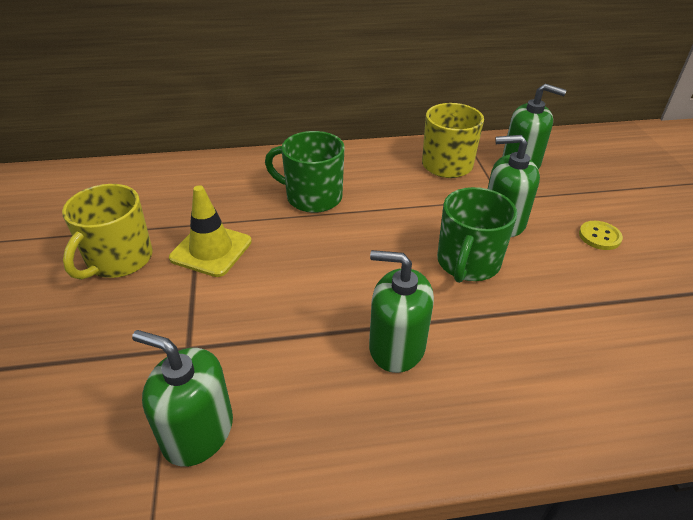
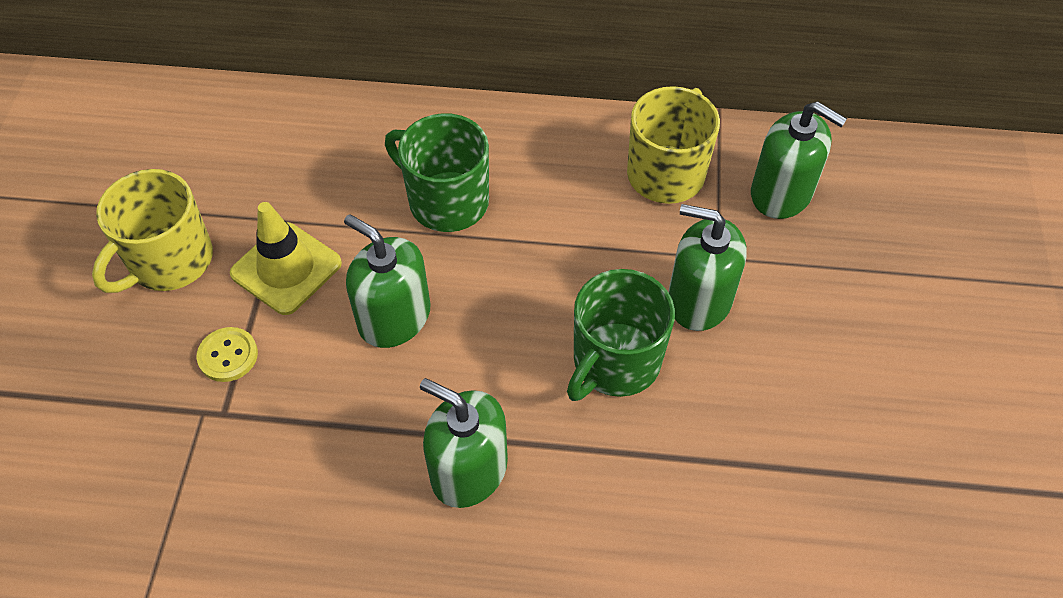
camera: 15 degrees right, 15 degrees up
(198, 432) = (208, 528): green soap dispenser -> green soap dispenser (394, 317)
(599, 236) = (827, 356): yellow button -> yellow button (228, 356)

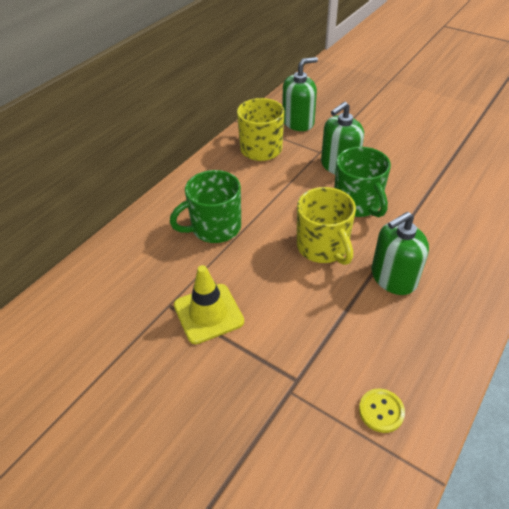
camera: 60 degrees left, 10 degrees down
(169, 261) = (155, 375): yellow mug -> yellow mug (323, 247)
(228, 356) = (255, 364): yellow button -> yellow button (381, 411)
(394, 317) = (278, 275): green soap dispenser -> none

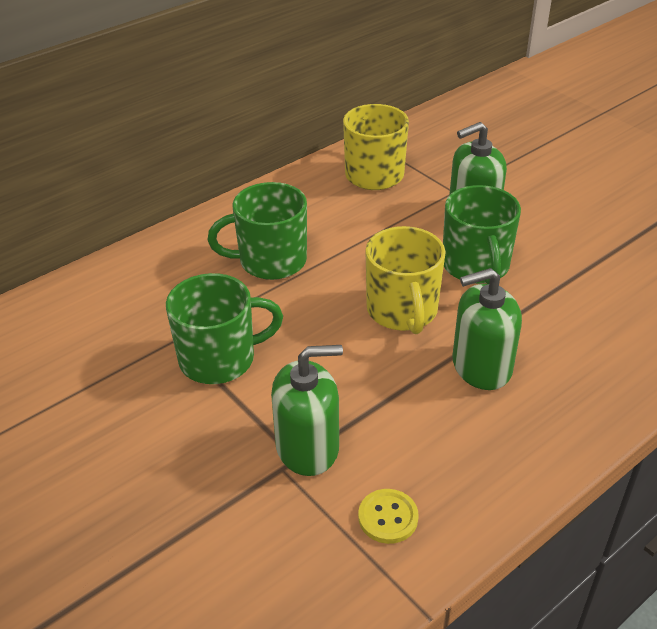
camera: 15 degrees right, 5 degrees down
(208, 313) = (219, 359): yellow traffic cone -> green mug
(298, 122) = (441, 148): green soap dispenser -> green soap dispenser (307, 447)

